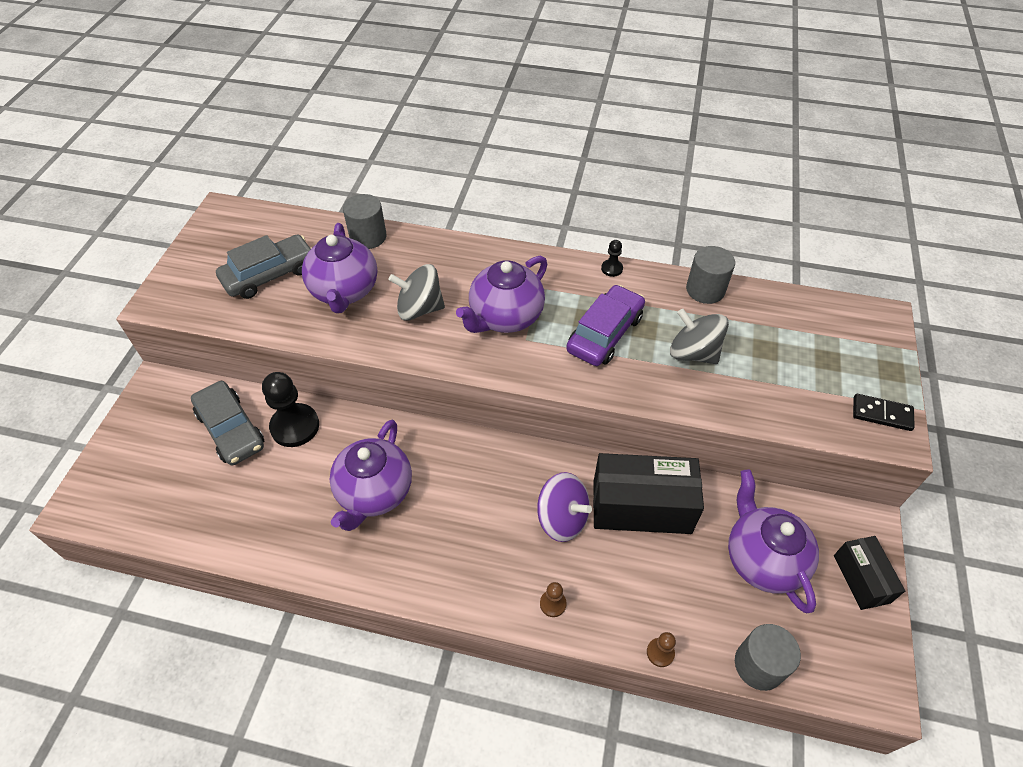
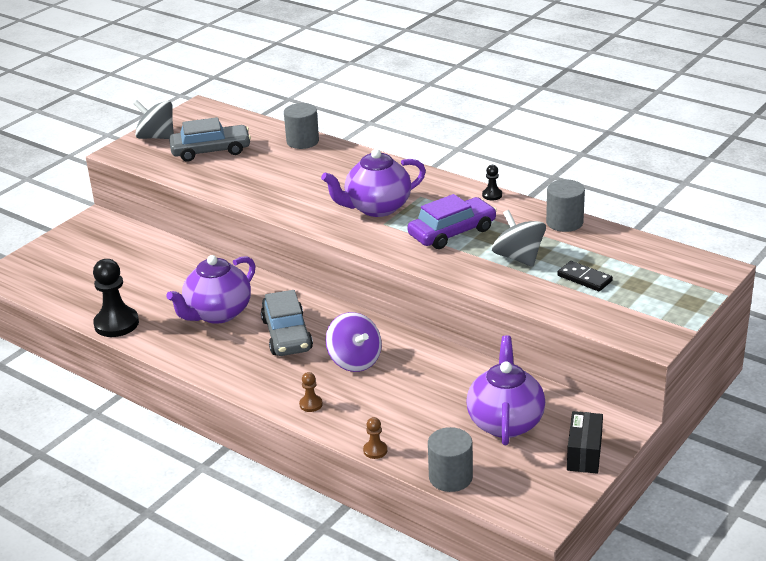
camera: 25 degrees right, 20 degrees down
(231, 429) = (134, 255): grey car -> grey car (287, 335)
(295, 426) = (182, 264): black pawn -> black pawn (116, 324)
(345, 291) = (261, 170): purple teapot -> none
(419, 309) = (312, 190): grey spinning top -> grey spinning top (156, 137)
(641, 507) = (426, 369): black box -> none
(881, 414) = (653, 325): black domino -> black domino (584, 278)

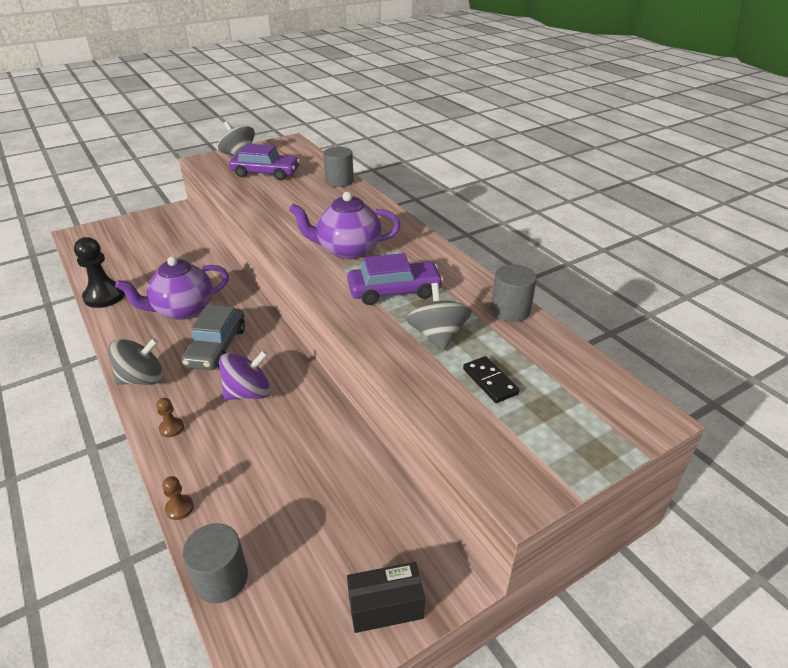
camera: 20 degrees right, 5 degrees up
(211, 151) = (265, 173): grey car -> purple car
(241, 378) = (142, 379): none -> grey spinning top
(354, 360) = (248, 393): purple spinning top -> purple spinning top turned 105 degrees counterclockwise
(492, 195) = (459, 264): black pawn -> none
(505, 422) = (330, 522): purple teapot -> none
(584, 454) = (385, 607): black box -> black box turned 45 degrees clockwise

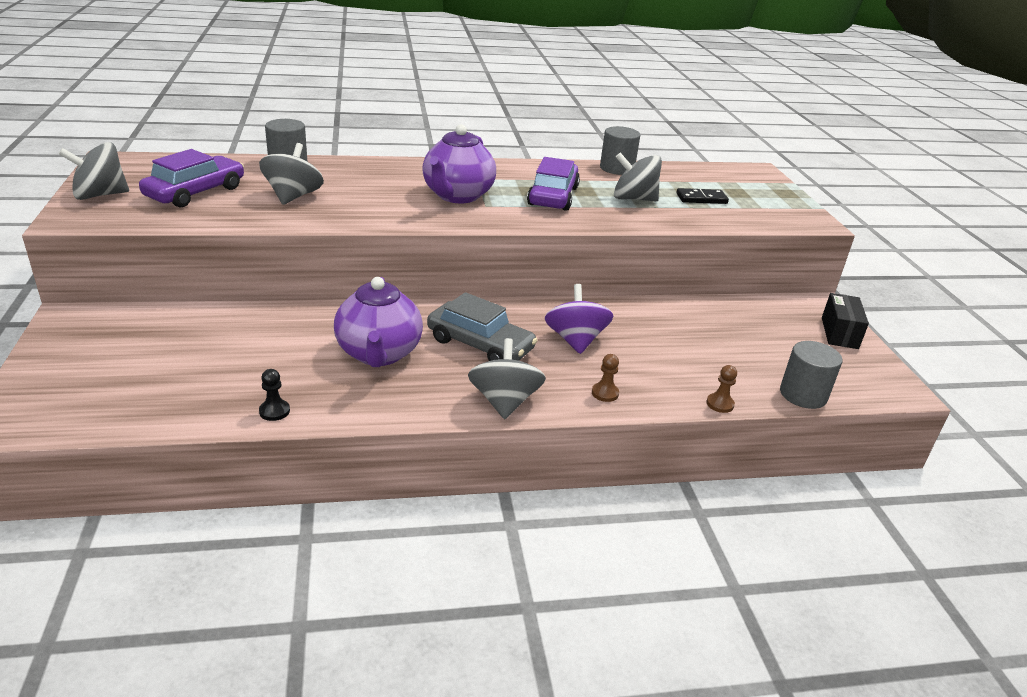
camera: 70 degrees left, 5 degrees down
(104, 296) = (274, 411): black pawn -> black pawn, size x0.47
(286, 198) = (293, 197): none -> grey spinning top

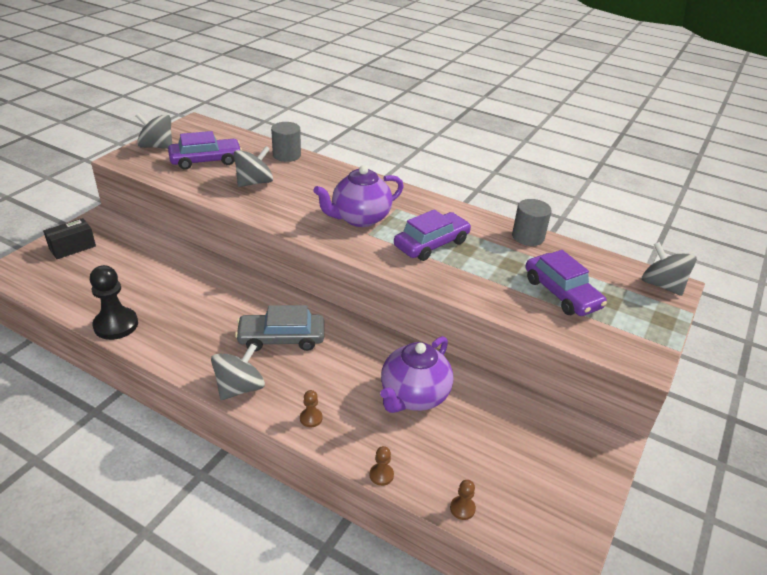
camera: 40 degrees right, 5 degrees up
(274, 411) = (116, 325): black pawn -> black pawn, size x2.12
(379, 354) = (214, 315): purple teapot -> purple teapot (413, 396)
(480, 344) = (281, 338): grey car -> grey car turned 105 degrees clockwise
(575, 340) = (348, 367): purple spinning top -> none
(633, 199) = (496, 271): grey spinning top -> grey spinning top (662, 285)
(701, 198) = (561, 293): black domino -> purple car
(803, 395) = (462, 508): grey cylinder -> brown pawn
(839, 333) = (586, 476): black box -> black box (72, 247)

